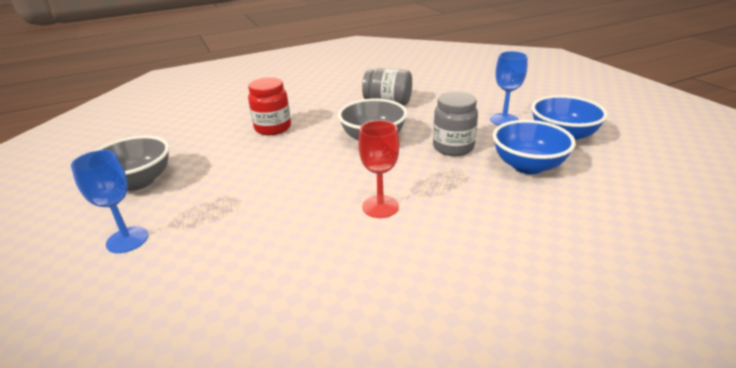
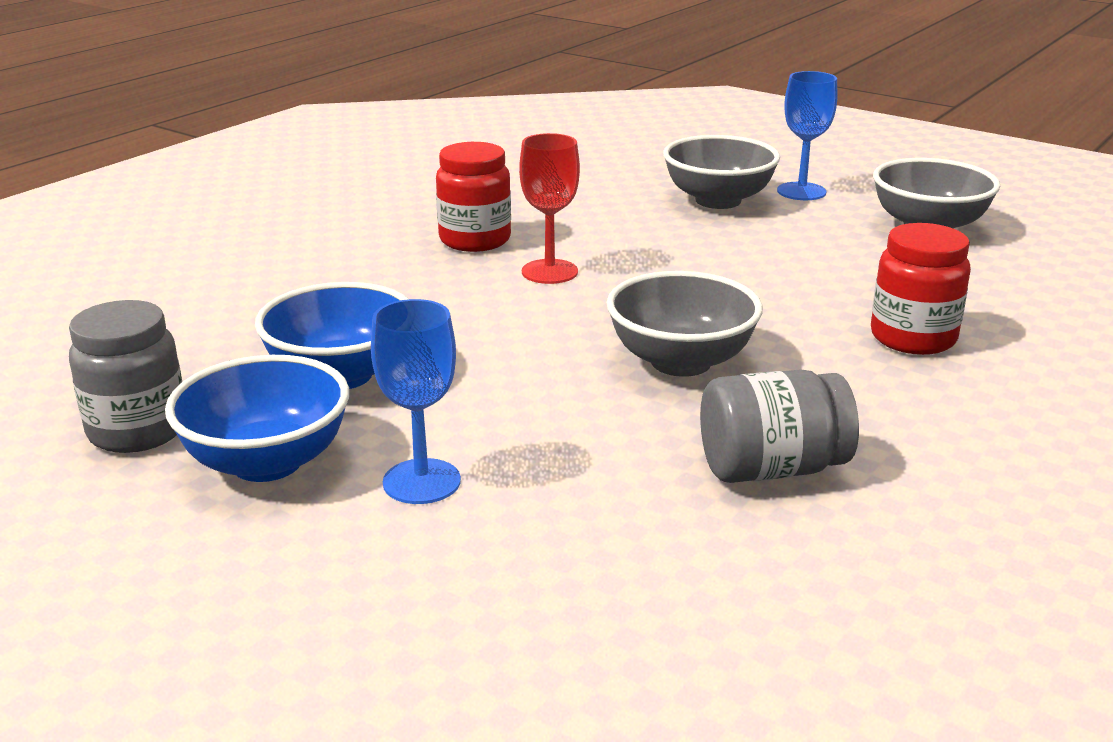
camera: 150 degrees right, 5 degrees down
(193, 248) = (718, 200): none -> grey bowl
(405, 255) = (475, 240): none -> red jar
(453, 147) = (504, 380): grey jar -> grey jar (138, 431)

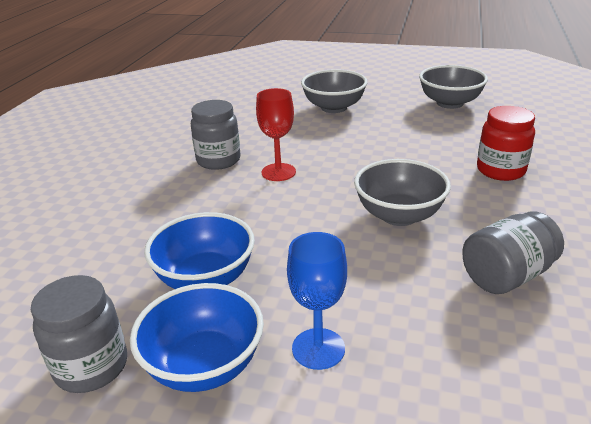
camera: 20 degrees left, 5 degrees up
(475, 240) = (218, 160): red jar -> grey jar
(801, 191) = (371, 94): blue goblet -> none

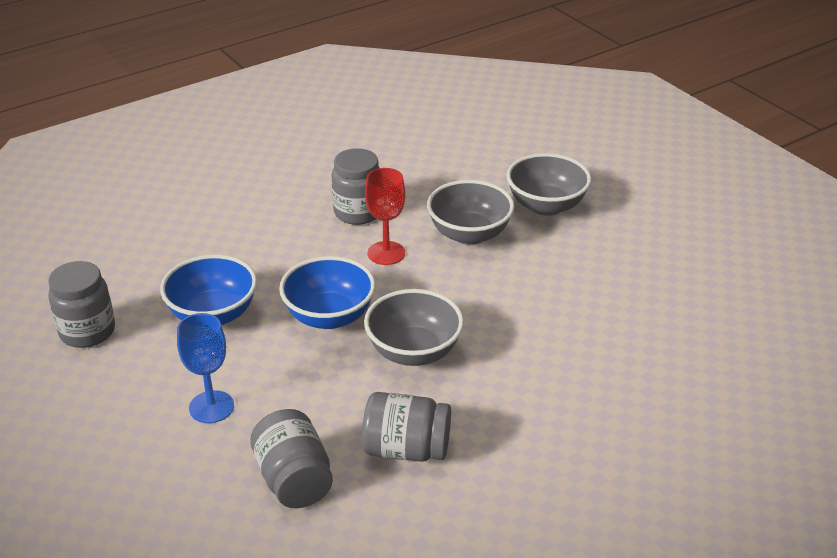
camera: 40 degrees right, 5 degrees up
(204, 365) = (140, 372): blue bowl -> blue bowl (329, 316)
(449, 103) = (675, 265): grey bowl -> grey bowl (469, 234)
(479, 355) = (294, 479): none -> grey jar
(500, 170) = (576, 367): red jar -> none

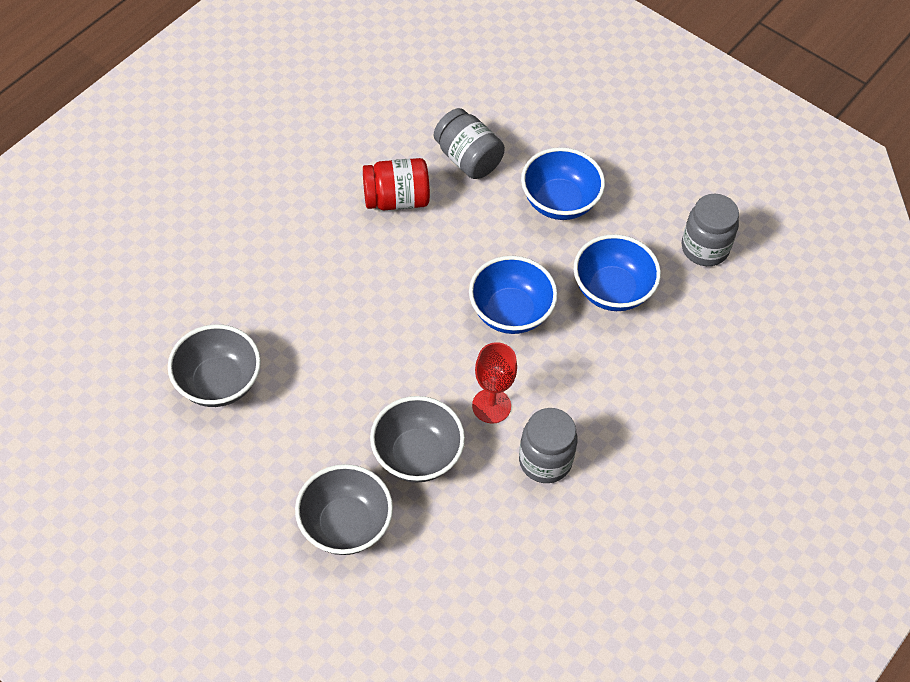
camera: 160 degrees right, 20 degrees up
(211, 407) = (559, 202): blue goblet -> blue bowl
(406, 449) = (396, 199): grey jar -> red jar
(414, 352) = (422, 290): grey bowl -> grey bowl (218, 383)

